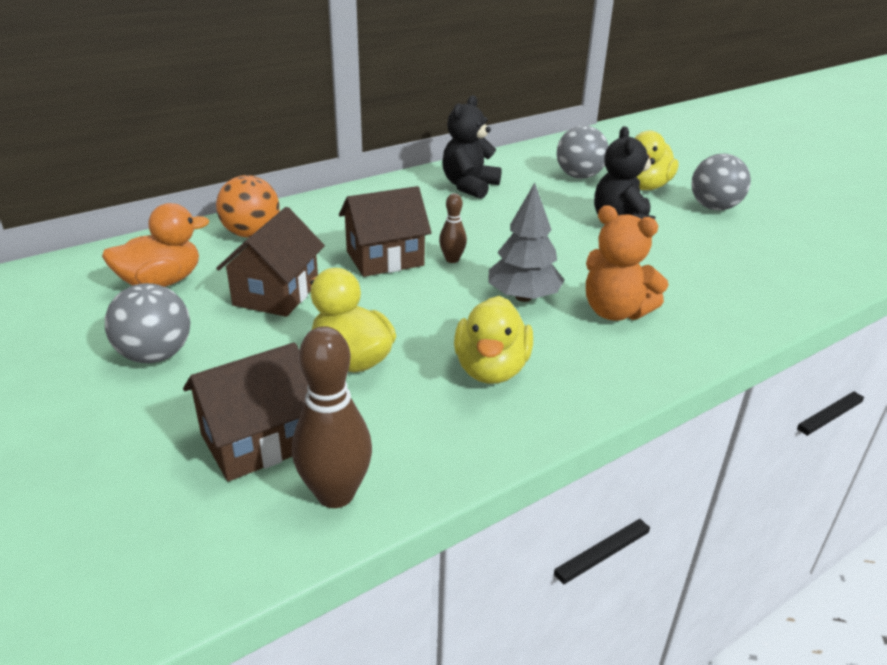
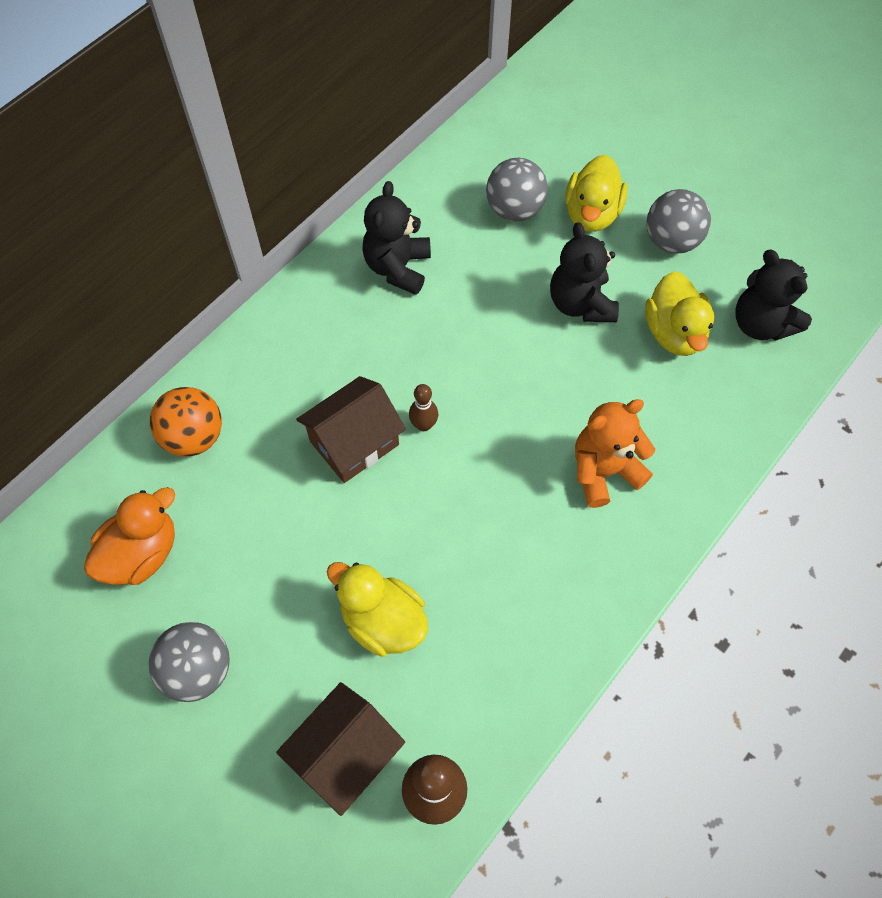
camera: 15 degrees left, 30 degrees up
(276, 294) = (268, 538): brown house -> none
(491, 369) = (512, 596): yellow duck -> yellow duck (674, 333)
(523, 297) = (512, 472): grey tree -> none
(615, 312) = (604, 471): orange teddy bear -> orange teddy bear turned 135 degrees clockwise
(794, 258) = (761, 324): none -> black teddy bear

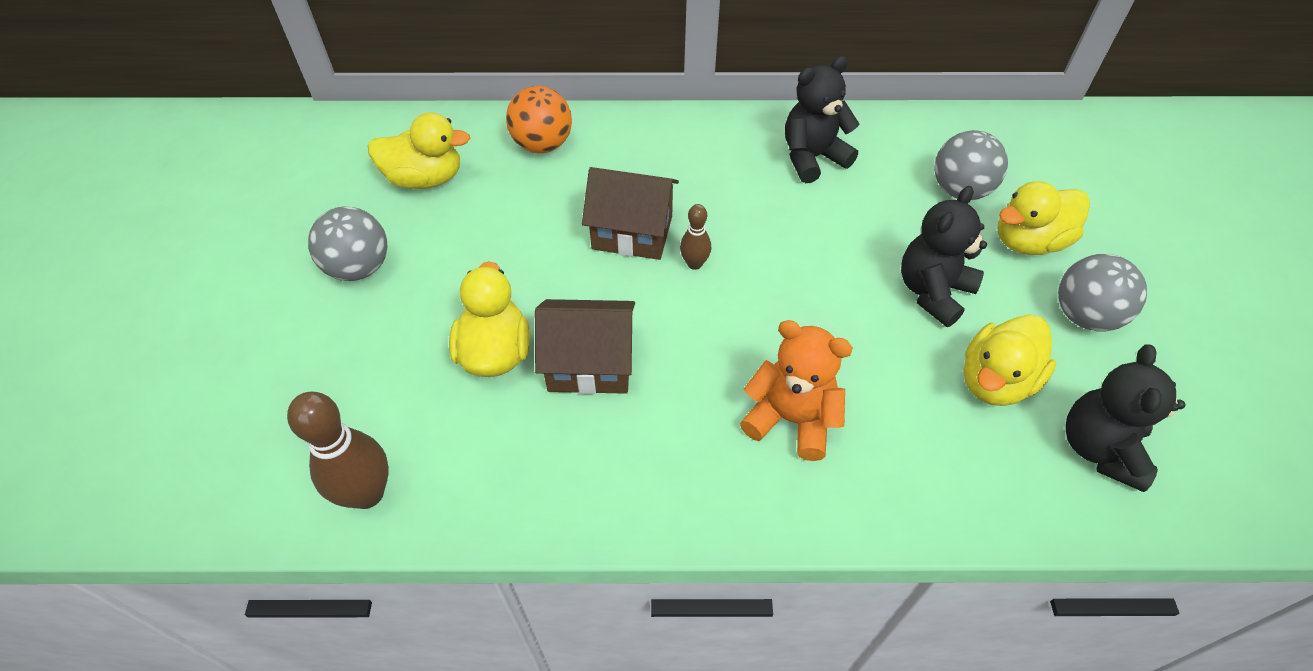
camera: 50 degrees right, 10 degrees down
(142, 553) = (425, 178): orange duck -> yellow duck
(345, 754) = (358, 404): brown house -> brown house (590, 364)

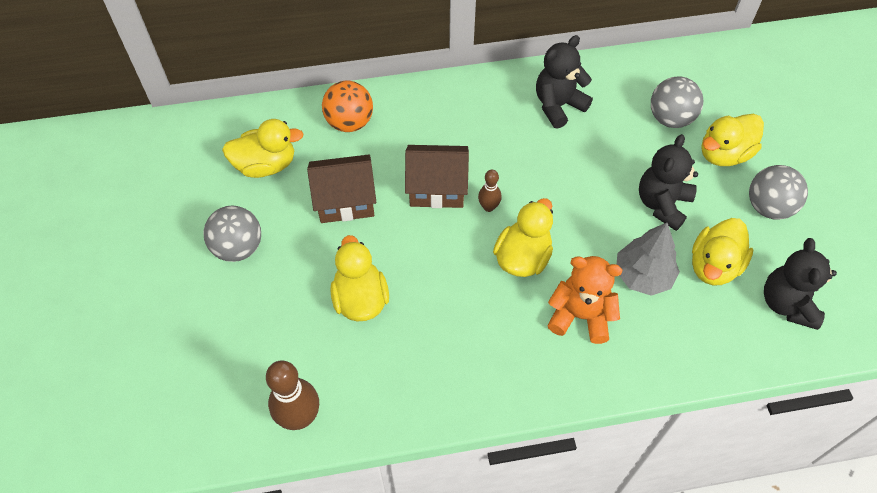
camera: 10 degrees left, 5 degrees up
(590, 364) = (431, 297): brown house -> brown house (345, 201)
(726, 332) = (522, 257): none -> yellow duck
(890, 379) = (643, 275): none -> grey tree

